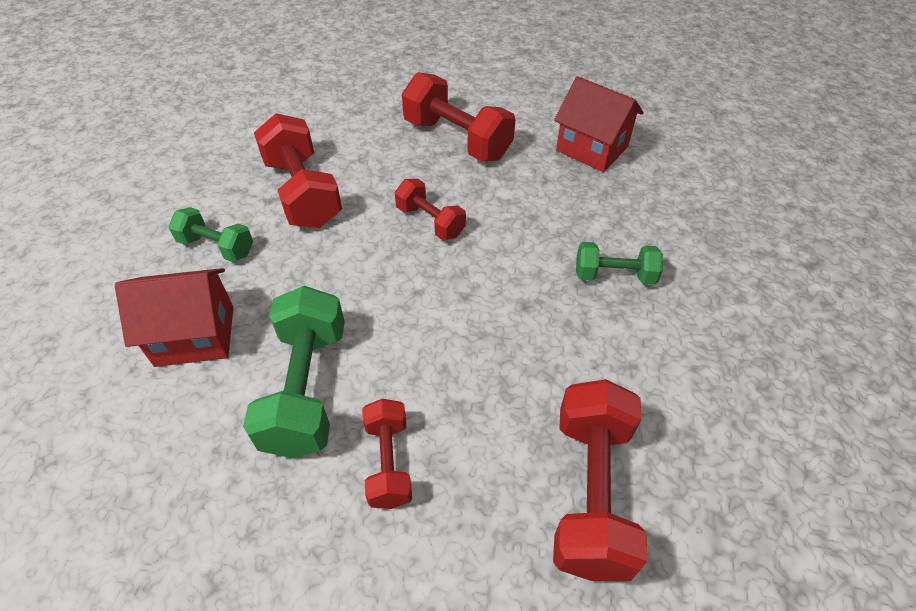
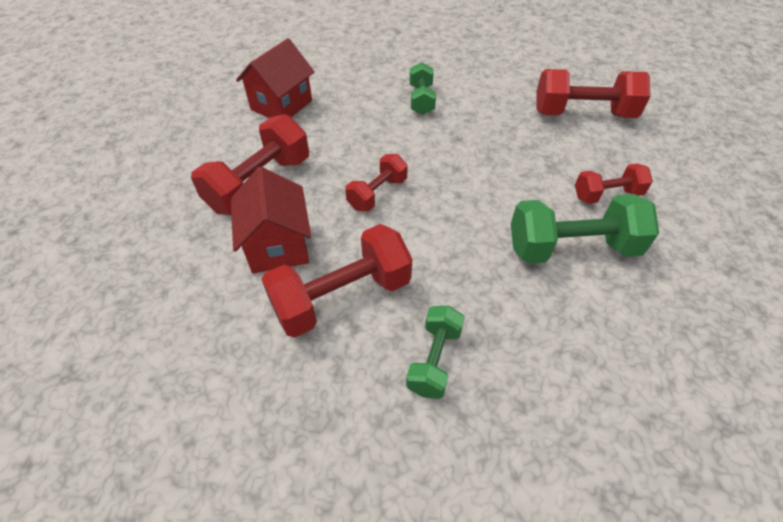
camera: 95 degrees left, 0 degrees up
(195, 336) = (551, 343): red house -> red house (278, 245)

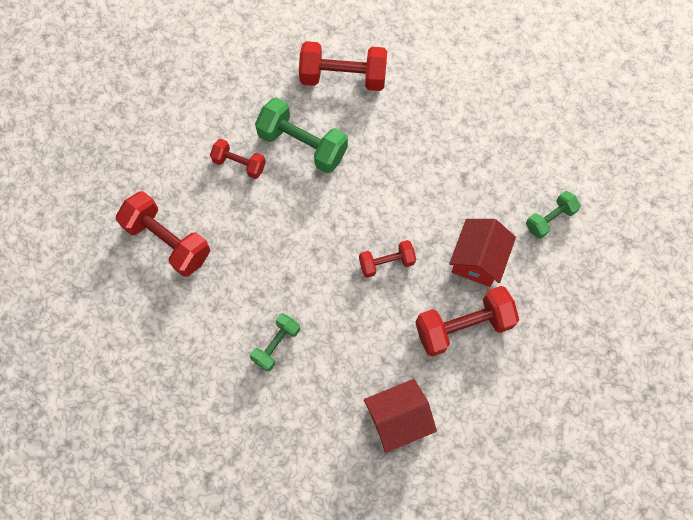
camera: 145 degrees left, 20 degrees up
(342, 297) = (459, 198): red dumbbell -> red dumbbell (343, 77)
(434, 360) = (435, 134): green dumbbell -> green dumbbell (550, 219)

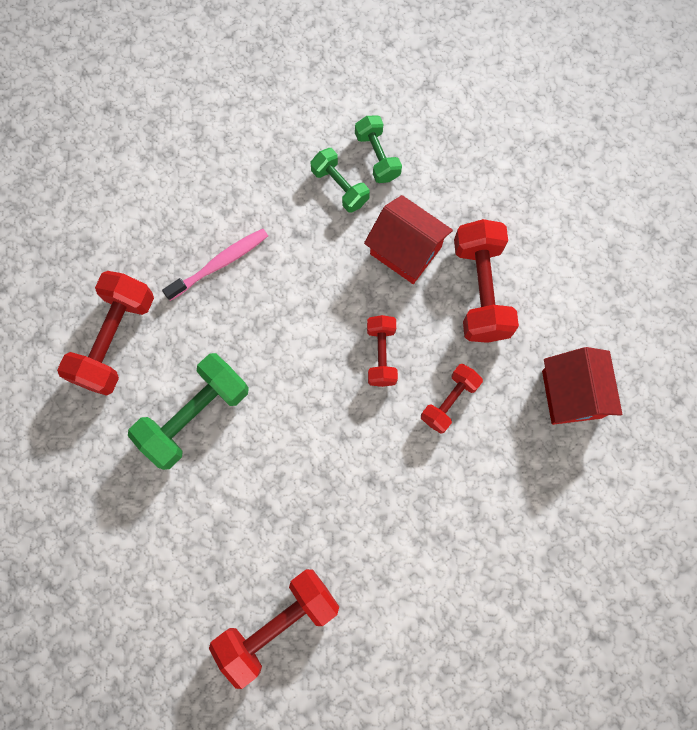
camera: 75 degrees left, 5 degrees up
(239, 164) = (196, 504): red dumbbell -> red dumbbell (449, 401)
(276, 345) = (451, 514): green dumbbell -> green dumbbell (340, 187)
(422, 129) = (219, 264): none -> pink toothbrush

